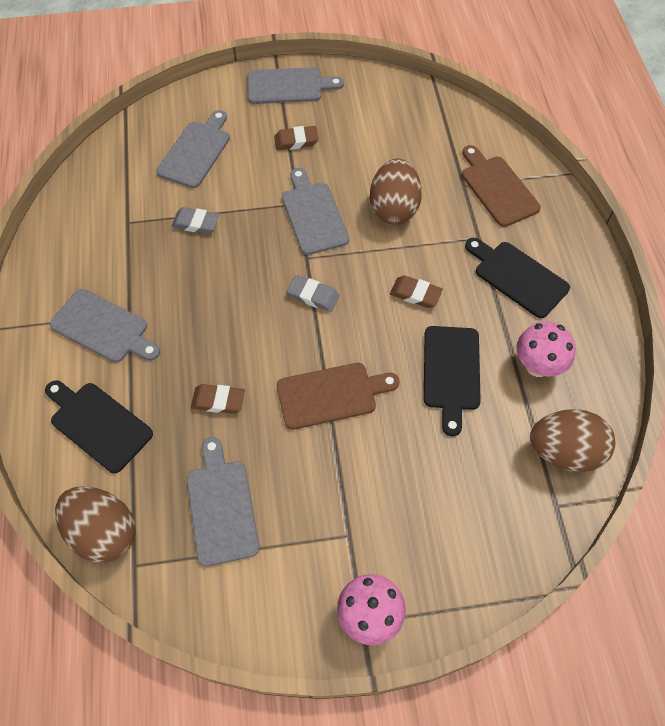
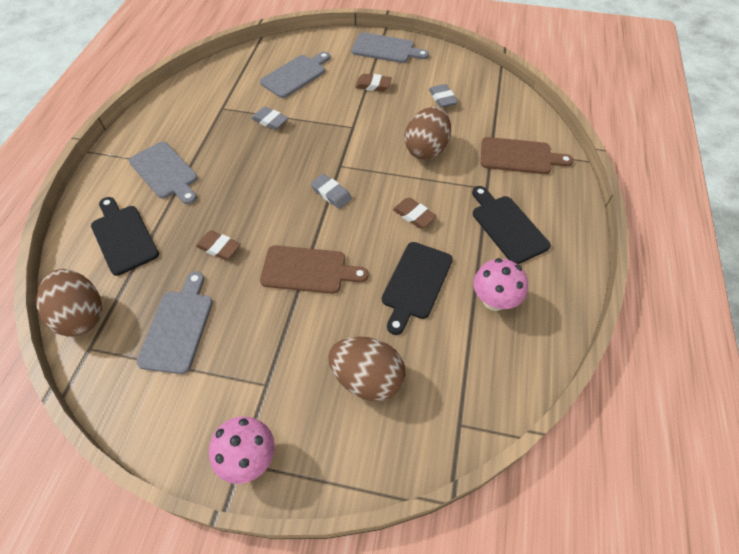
camera: 20 degrees right, 5 degrees down
(313, 215) = (360, 138): grey cutting board -> none
(384, 137) = (442, 98): none -> grey eraser
(497, 188) = (519, 156): brown cutting board -> brown cutting board turned 105 degrees clockwise
(564, 451) = (487, 380): brown egg -> brown egg (367, 379)

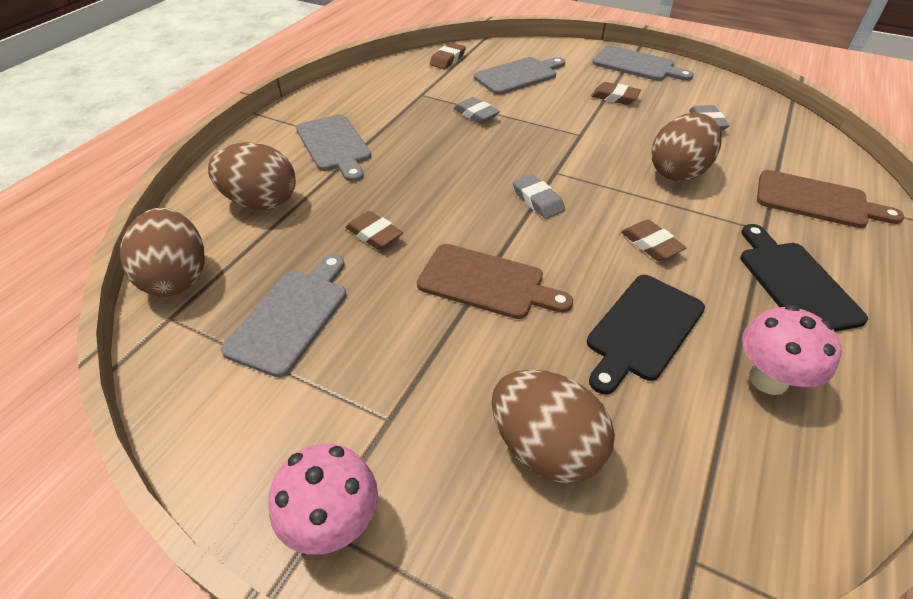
camera: 15 degrees right, 10 degrees down
(123, 237) = (261, 202): black cutting board -> brown egg
(235, 67) = (447, 59): none -> brown eraser

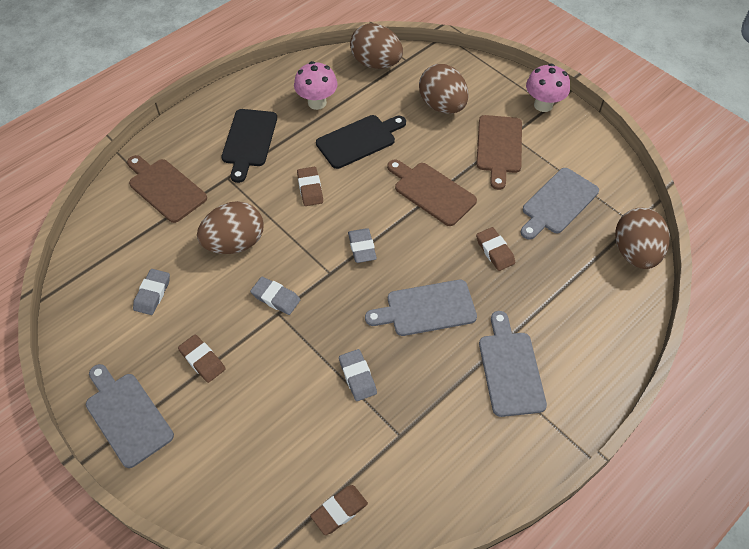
camera: 160 degrees left, 10 degrees up
(261, 202) = (580, 310): brown egg -> brown egg (376, 63)
(405, 386) = (499, 147): none -> brown cutting board
(518, 75) = (274, 439): grey cutting board -> grey cutting board (426, 309)
(592, 143) = (275, 298): none -> grey eraser

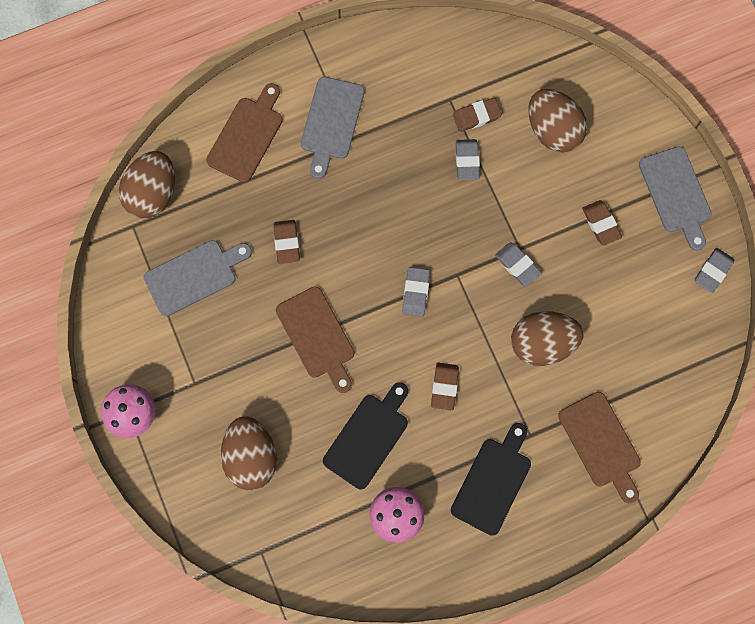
camera: 160 degrees left, 20 degrees up
(152, 294) = (635, 311): grey eraser -> grey eraser (713, 271)
(339, 511) = (519, 58): brown eraser -> brown eraser (476, 116)
(359, 140) = (368, 437): black cutting board -> black cutting board turned 135 degrees clockwise
(376, 63) = (301, 559): brown egg -> brown egg (552, 130)
(426, 309) = (379, 204): grey cutting board -> none
(499, 147) = (217, 371): brown cutting board -> brown cutting board (247, 136)

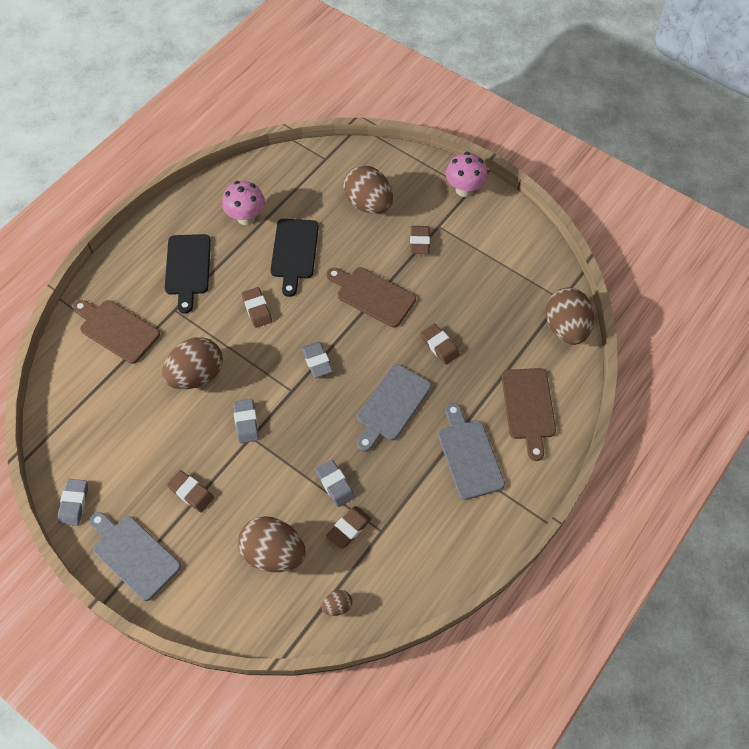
camera: 150 degrees right, 15 degrees down
(194, 276) = (491, 289): grey cutting board -> grey cutting board (392, 405)
(228, 374) = (419, 242): none -> brown eraser
(517, 265) = (246, 422): grey eraser -> grey eraser turned 60 degrees clockwise
(522, 59) = (337, 606): none -> brown egg

